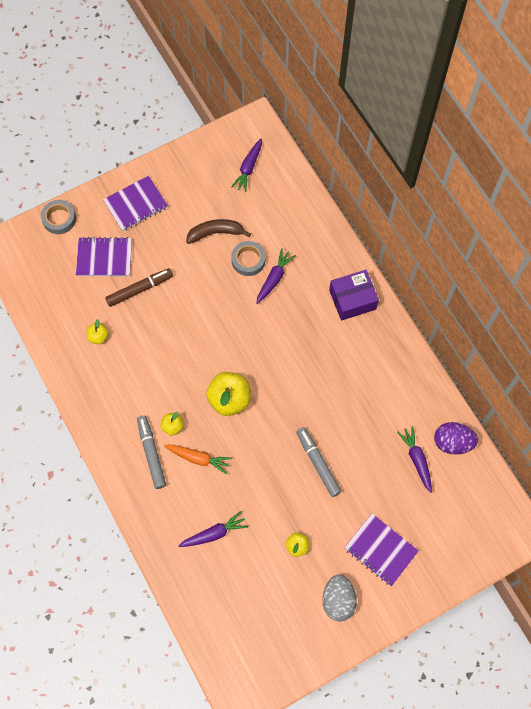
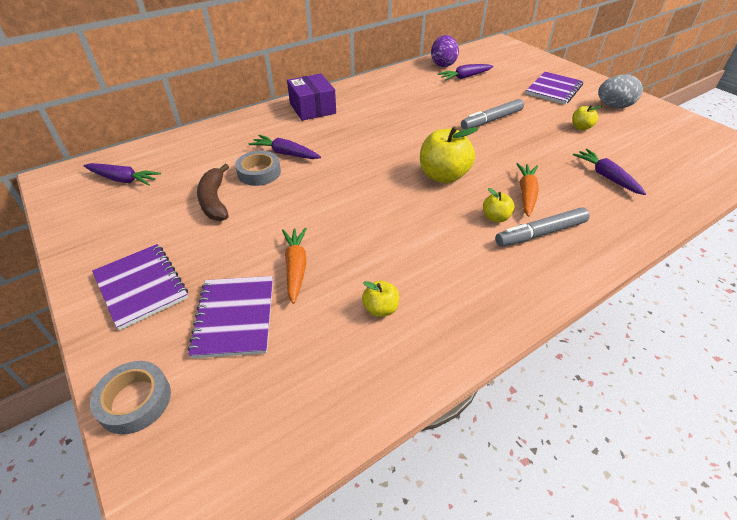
camera: 95 degrees left, 25 degrees down
(140, 289) = (296, 267): brown marker -> orange carrot

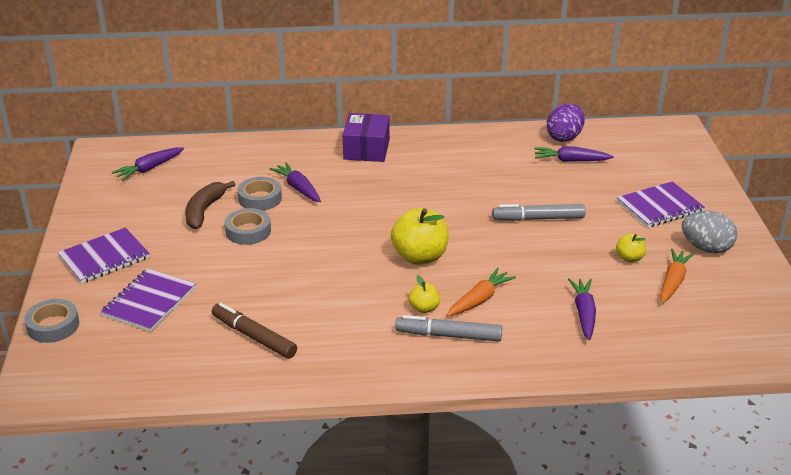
camera: 30 degrees right, 10 degrees down
(123, 180) = (149, 169): purple carrot -> purple carrot turned 90 degrees clockwise
(141, 286) = (104, 257): purple notebook -> purple notebook turned 60 degrees clockwise
(275, 205) = (248, 231): none -> grey tape
(296, 267) = (220, 285): orange carrot -> orange carrot (673, 282)
(380, 309) = (253, 337): yellow apple -> brown marker

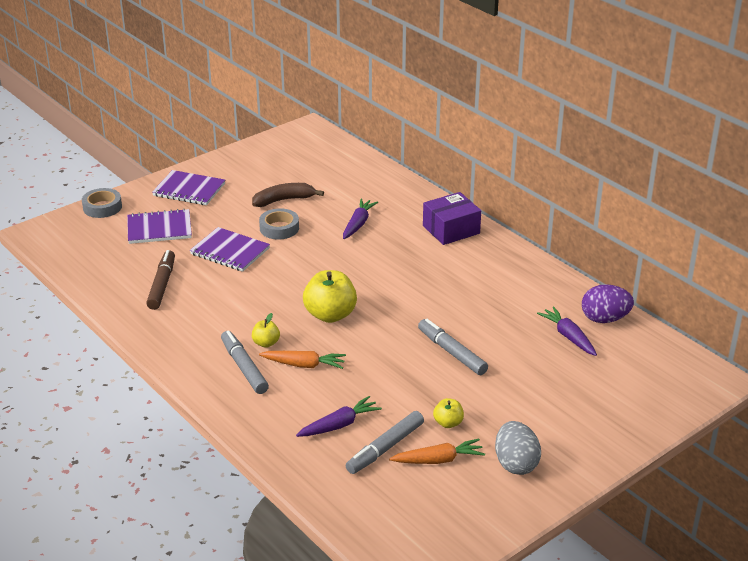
camera: 55 degrees right, 0 degrees up
(149, 169) = (309, 156): purple carrot -> none
(260, 198) = (325, 214): grey tape -> none
(636, 302) = (385, 448): none -> grey marker
(660, 207) = (553, 414): purple notebook -> purple notebook (230, 251)

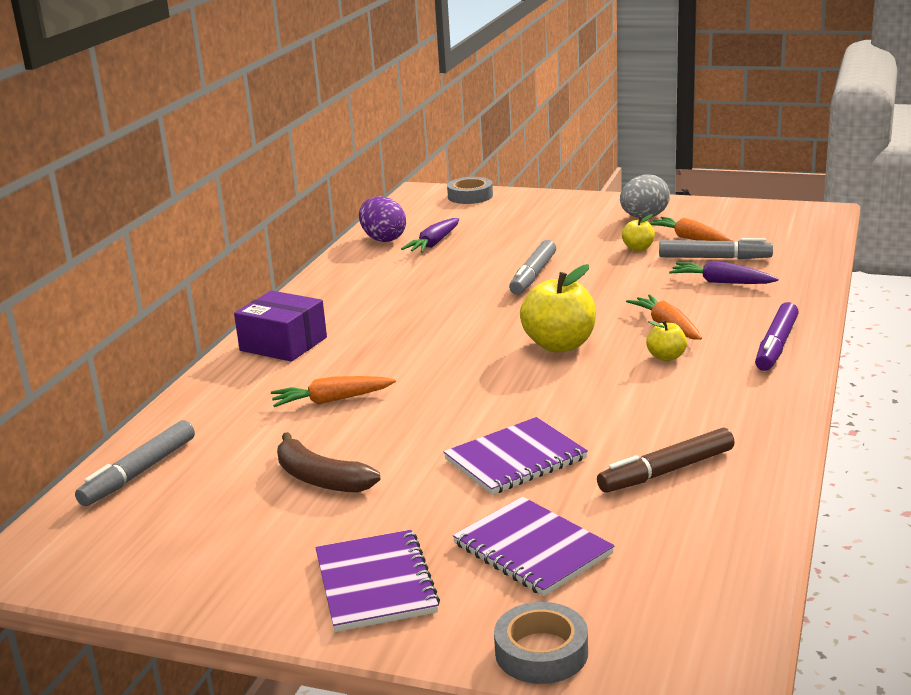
camera: 120 degrees left, 10 degrees down
(224, 390) = (776, 345): none -> purple marker
(230, 251) = (515, 459): purple notebook -> purple notebook turned 60 degrees clockwise
(244, 367) = (725, 351): grey marker -> grey marker (139, 473)
(279, 228) = (408, 449): grey tape -> grey tape (470, 196)
(358, 224) = (331, 400): purple carrot -> orange carrot

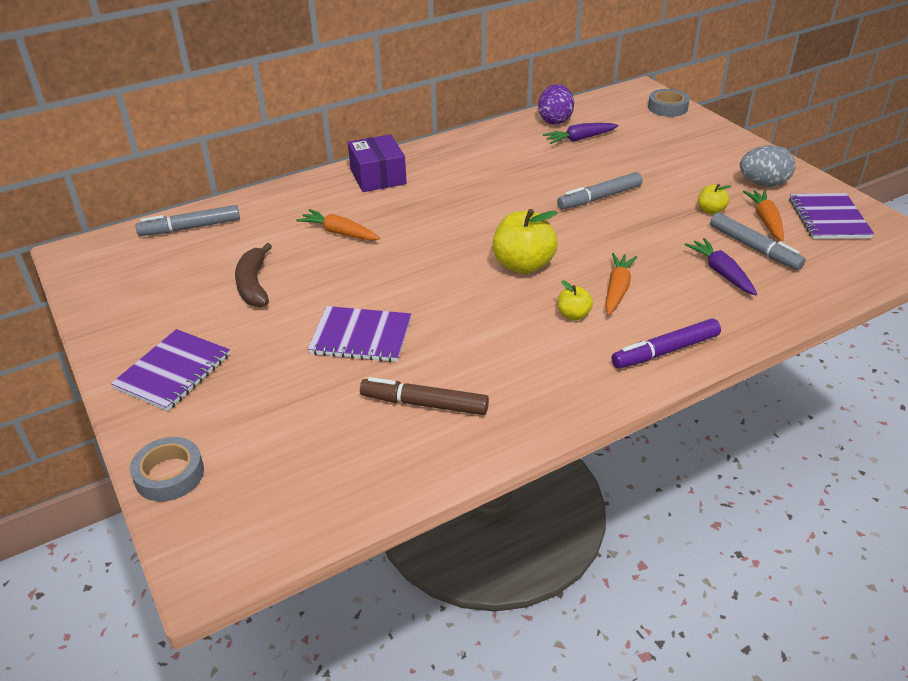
camera: 40 degrees right, 15 degrees up
(532, 549) = (270, 405): purple notebook -> purple notebook (828, 218)

